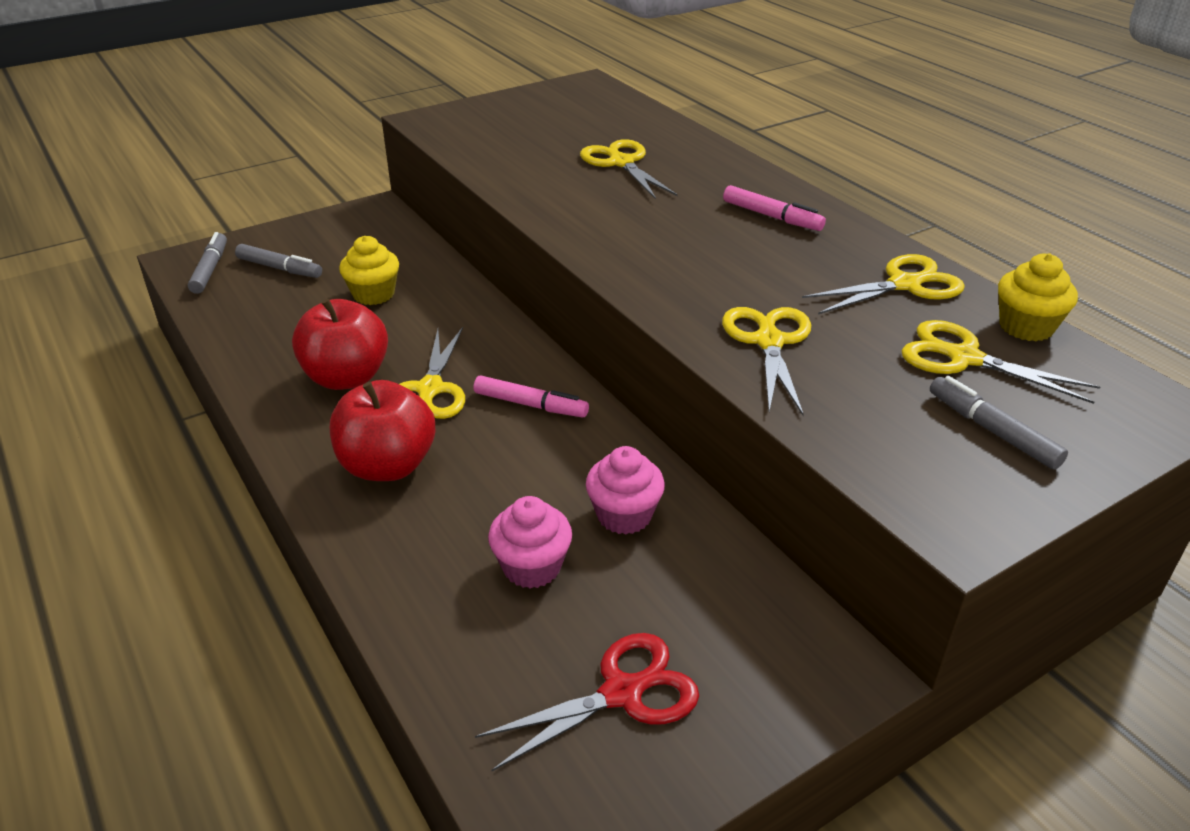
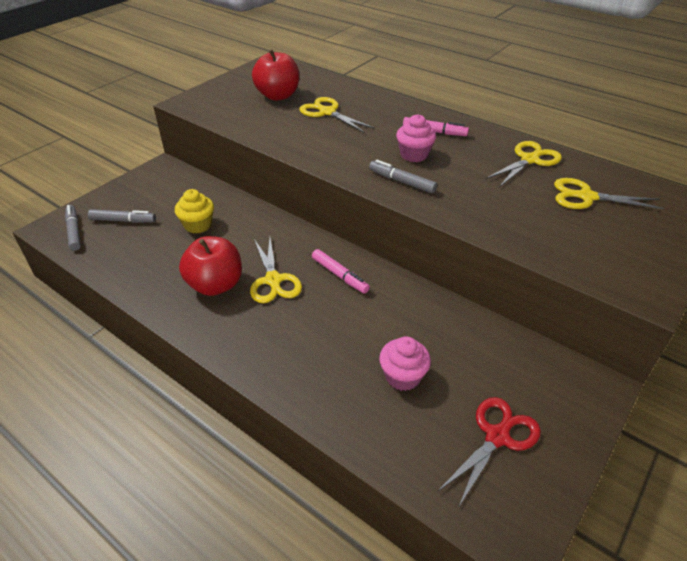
camera: 20 degrees left, 5 degrees up
(388, 466) = (278, 336): red apple -> red apple (278, 96)
(530, 405) = (340, 275): pink marker -> pink marker turned 45 degrees clockwise
(624, 515) = (434, 330): pink cupcake -> pink cupcake (414, 155)
(769, 342) = (484, 209): yellow scissors -> none
(992, 431) = (626, 236): grey marker -> grey marker (402, 182)
(1026, 327) = (603, 172): yellow cupcake -> none

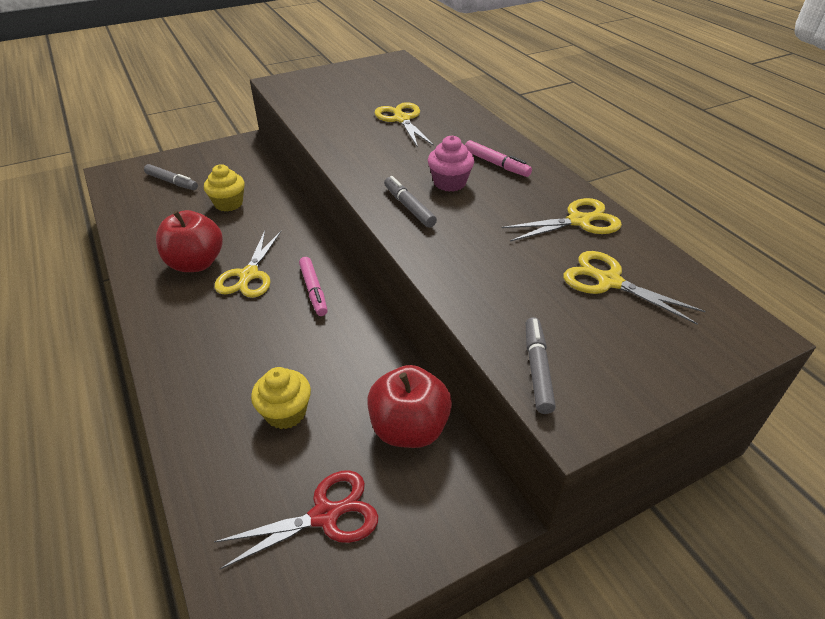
camera: 25 degrees right, 0 degrees up
(74, 231) = (127, 181): grey marker -> grey marker (537, 369)
(278, 96) = (369, 93): red apple -> red apple (409, 428)
(402, 376) = (285, 413): pink cupcake -> yellow cupcake

